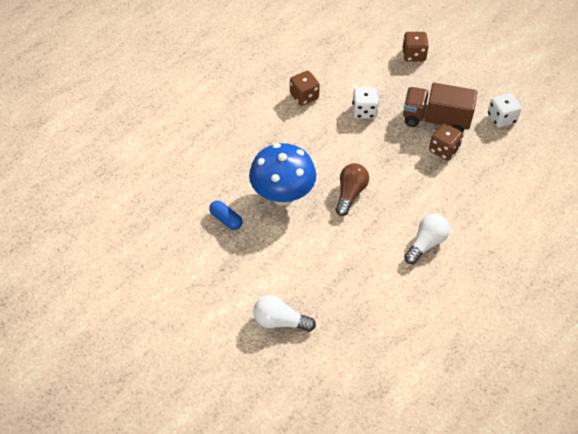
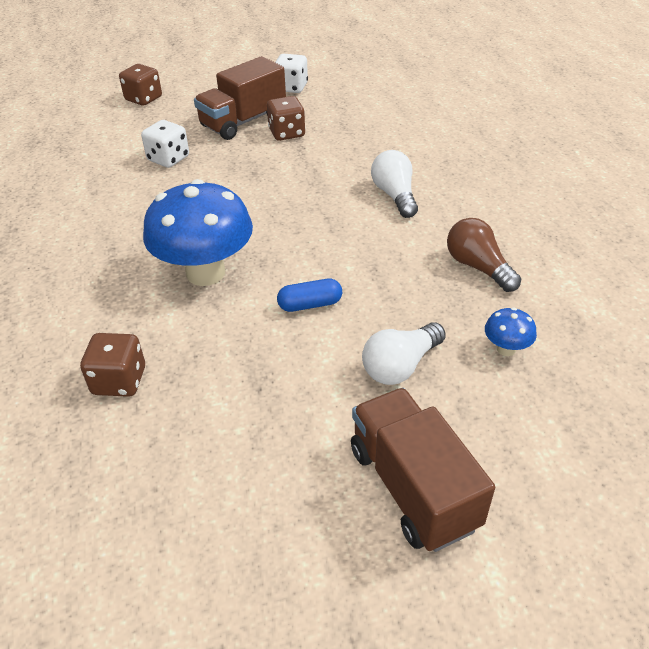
camera: 55 degrees left, 10 degrees down
(207, 364) = (412, 487): none -> brown truck
(226, 219) = (181, 344): blue capsule -> blue capsule (310, 304)
(304, 96) = (85, 190): brown dice -> brown dice (119, 381)
(329, 365) = (506, 349): none -> blue mushroom
(350, 193) = (268, 218): brown light bulb -> brown light bulb (478, 267)

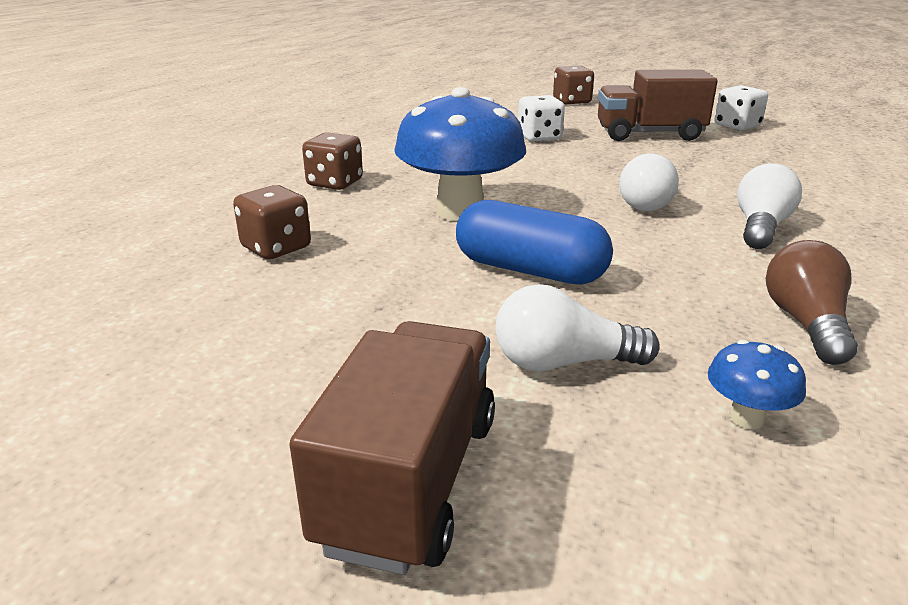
camera: 40 degrees right, 15 degrees down
(287, 133) = (686, 152): brown dice -> brown dice (335, 183)
(310, 304) = (529, 270): blue capsule -> blue capsule, size x1.77
(314, 202) = (647, 203): none -> white light bulb

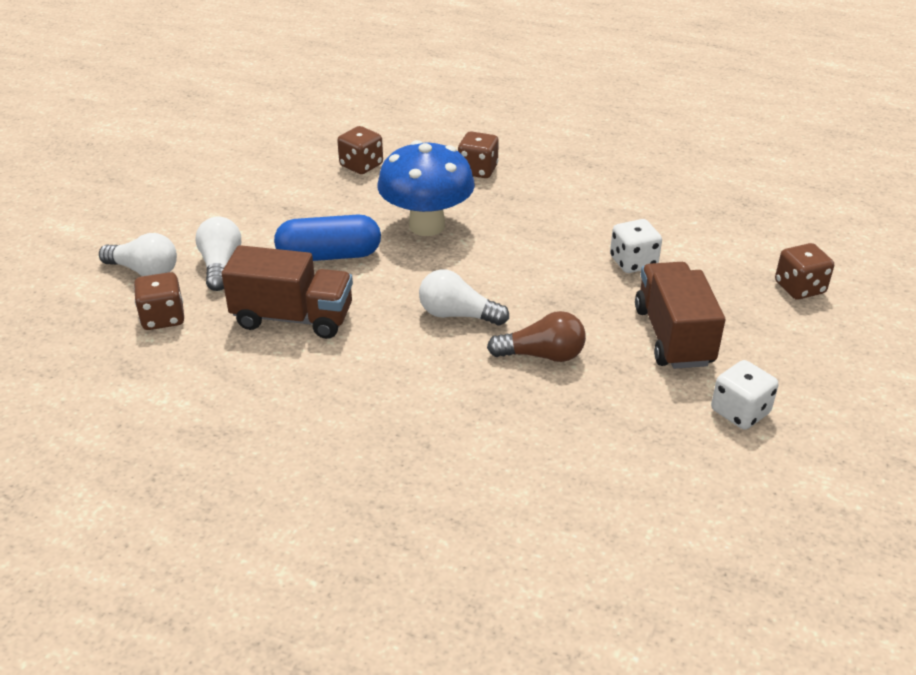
camera: 85 degrees right, 10 degrees up
(410, 480) = (143, 227): brown truck -> brown truck (293, 318)
(529, 270) = (329, 255): blue capsule -> blue capsule turned 60 degrees clockwise
(746, 418) = (163, 318): blue mushroom -> brown dice
(760, 227) = (408, 369): white light bulb -> white light bulb (144, 271)
(806, 323) = (251, 359): brown light bulb -> brown light bulb (542, 355)

